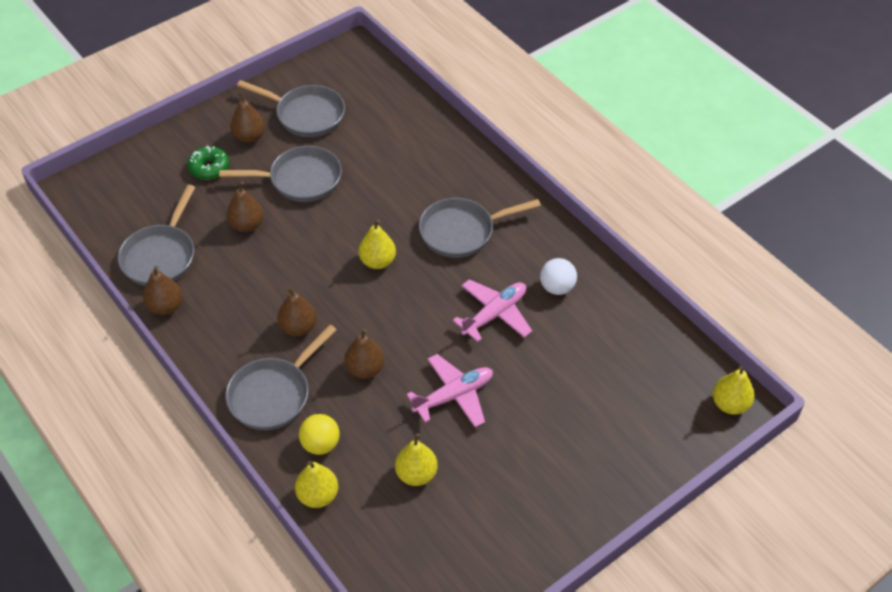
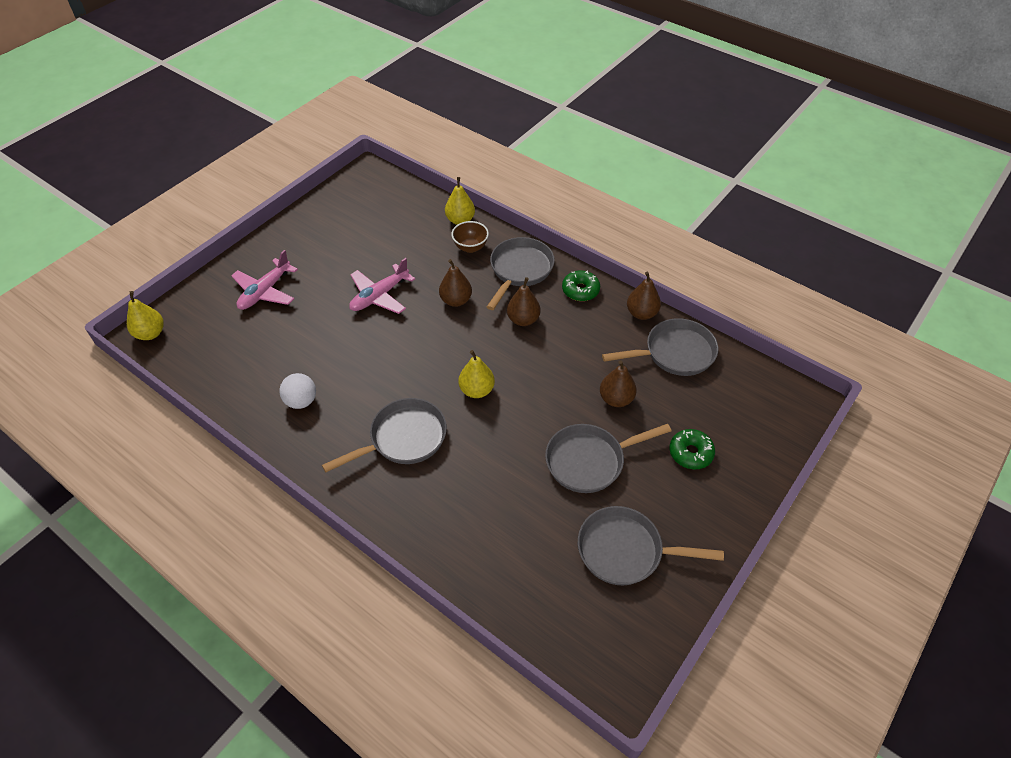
camera: 165 degrees right, 0 degrees up
(161, 256) = (675, 353): grey pan -> grey pan turned 75 degrees clockwise
(216, 350) = (580, 290): none -> green donut
(249, 137) = (672, 503): brown pear -> none
(320, 444) = (470, 247): yellow ball -> brown bowl
(416, 474) = (395, 243): yellow pear -> none
(494, 314) = (357, 364): pink plane -> pink plane (265, 291)

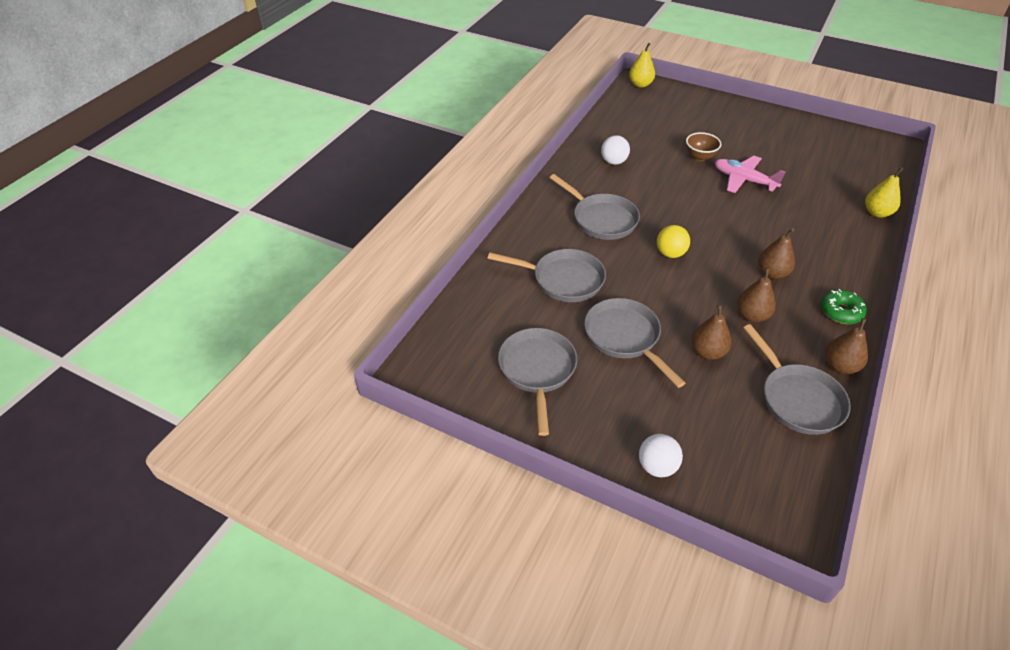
camera: 80 degrees right, 5 degrees down
(265, 291) = (710, 122): pink plane -> none
(456, 300) = (768, 225): brown pear -> brown pear (752, 315)
(470, 247) = (844, 225): brown bowl -> brown bowl (700, 157)
(477, 390) = (670, 253): yellow pear -> yellow ball
(520, 270) = (837, 263): grey pan -> grey pan (563, 279)
(690, 453) = (666, 418): green donut -> none
(743, 474) = (657, 466): none -> white ball

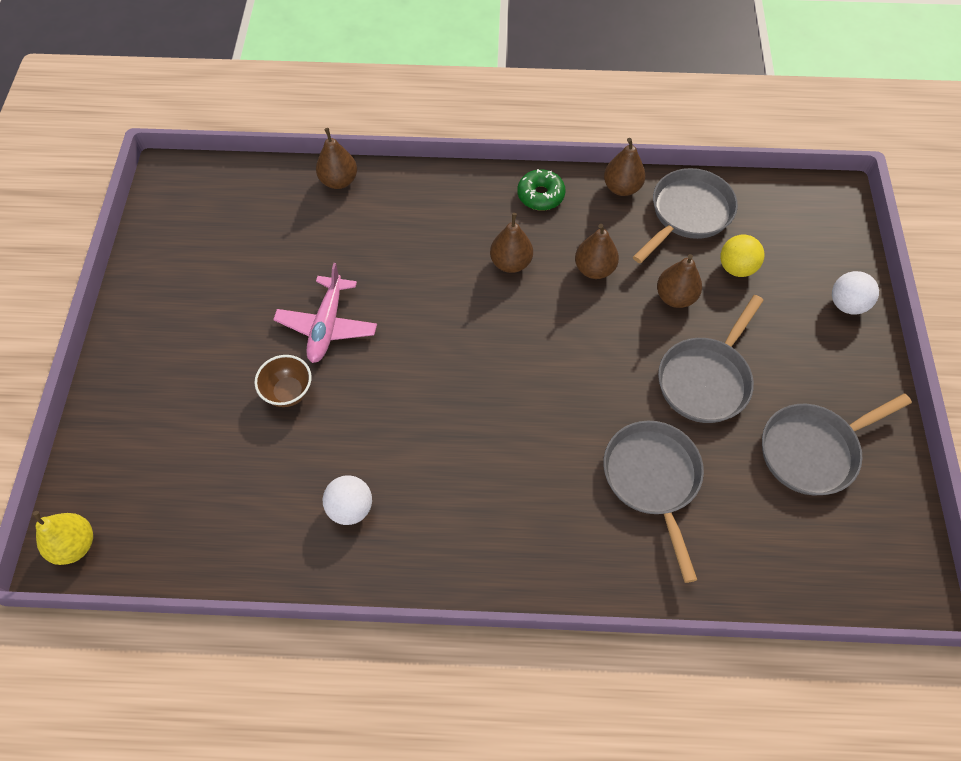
camera: 115 degrees left, 15 degrees up
(601, 219) = (504, 476): grey pan -> none
(670, 253) = (532, 372): yellow ball -> yellow ball (736, 268)
(877, 213) = (339, 181): yellow pear -> brown pear

